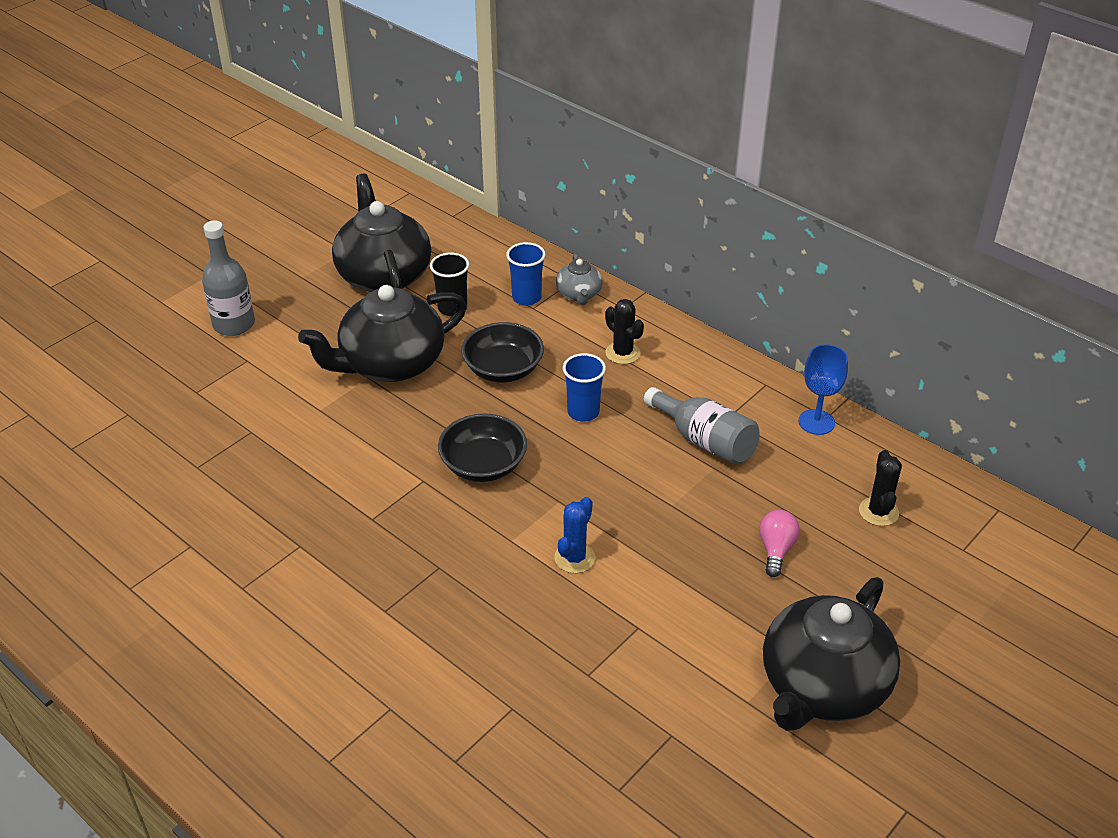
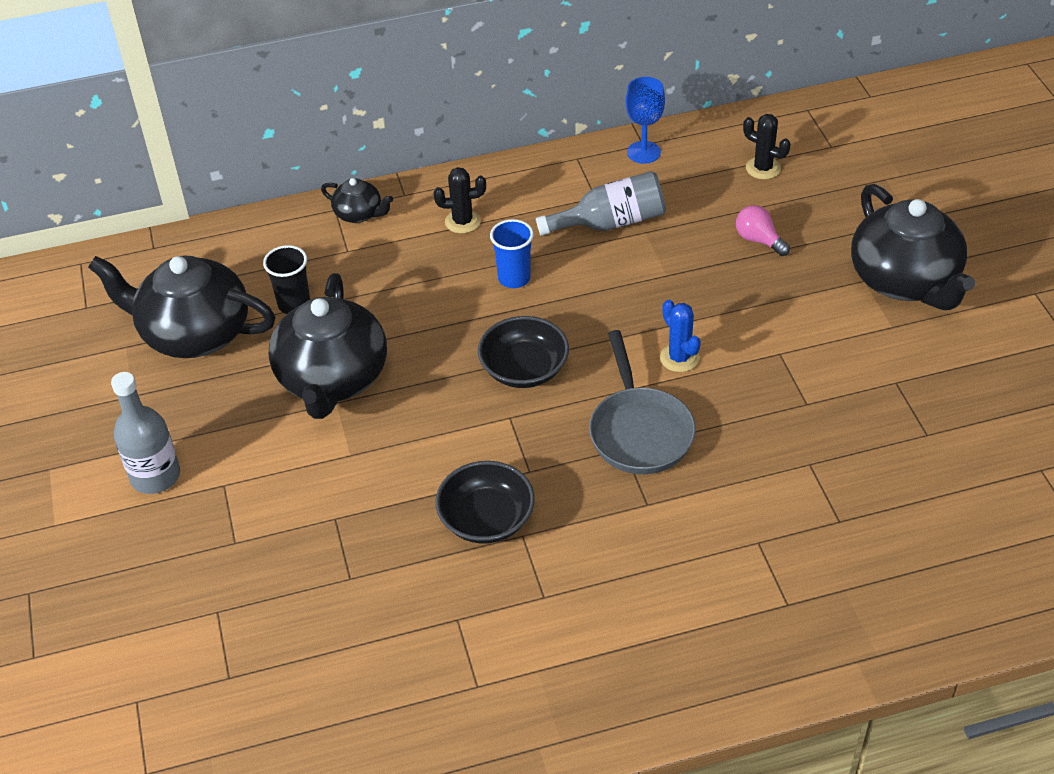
camera: 55 degrees left, 5 degrees up
(466, 569) = (639, 431): none -> grey pan
(503, 369) = (412, 305): black bowl -> black bowl (486, 519)
(526, 298) = (329, 249): blue cup -> none
(579, 294) = (359, 214): grey teapot -> black teapot

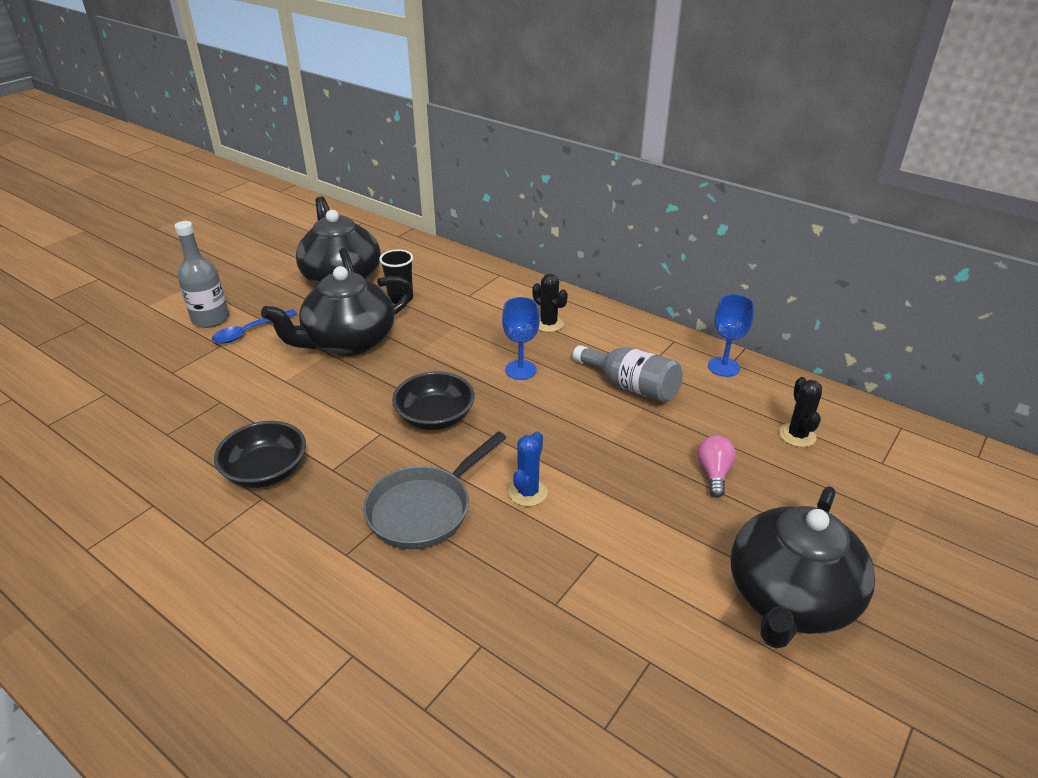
camera: 50 degrees right, 10 degrees down
(222, 451) = (249, 332): none -> blue spoon
(359, 214) = (506, 284): black teapot -> none
(514, 278) = (520, 370): blue cup -> blue goblet

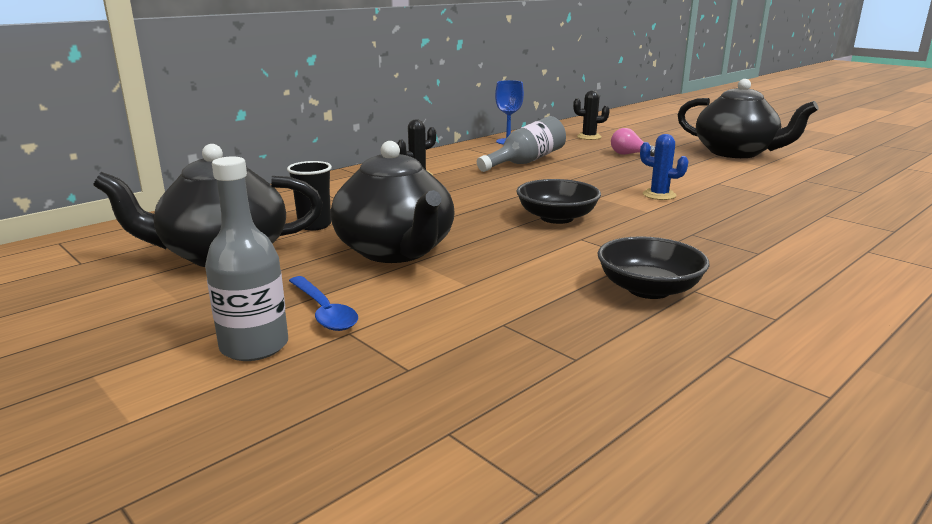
camera: 80 degrees left, 15 degrees down
(424, 509) = (689, 225): grey pan -> none
(520, 370) = (489, 188): blue goblet -> none

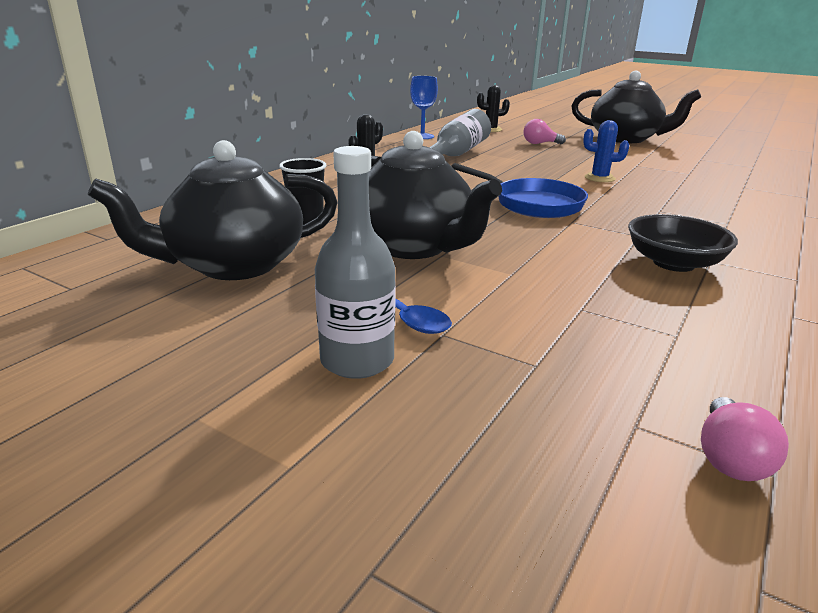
camera: 15 degrees left, 5 degrees up
(509, 473) = (729, 458): none -> pink light bulb
(557, 218) = (532, 204): black bowl -> blue pan

